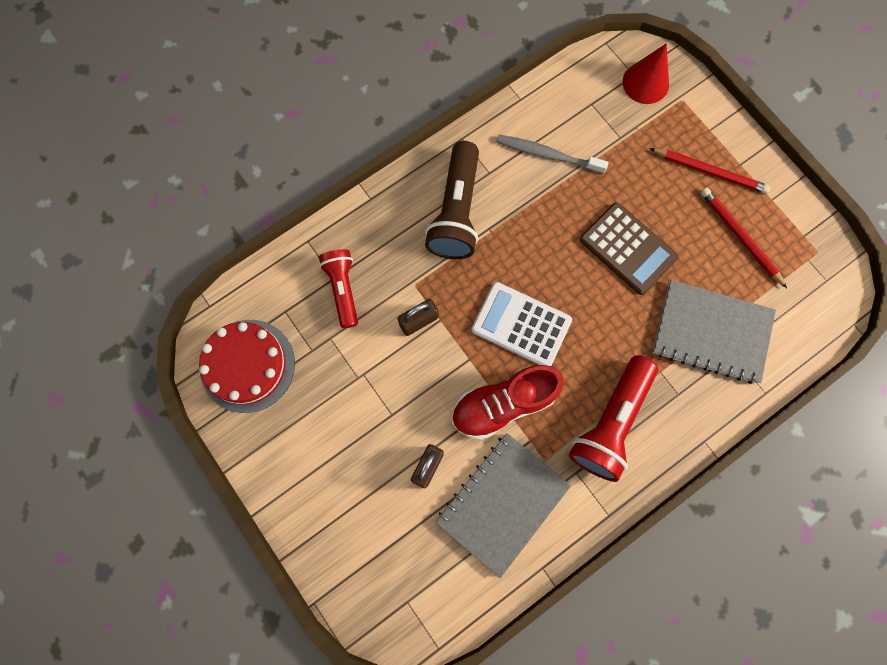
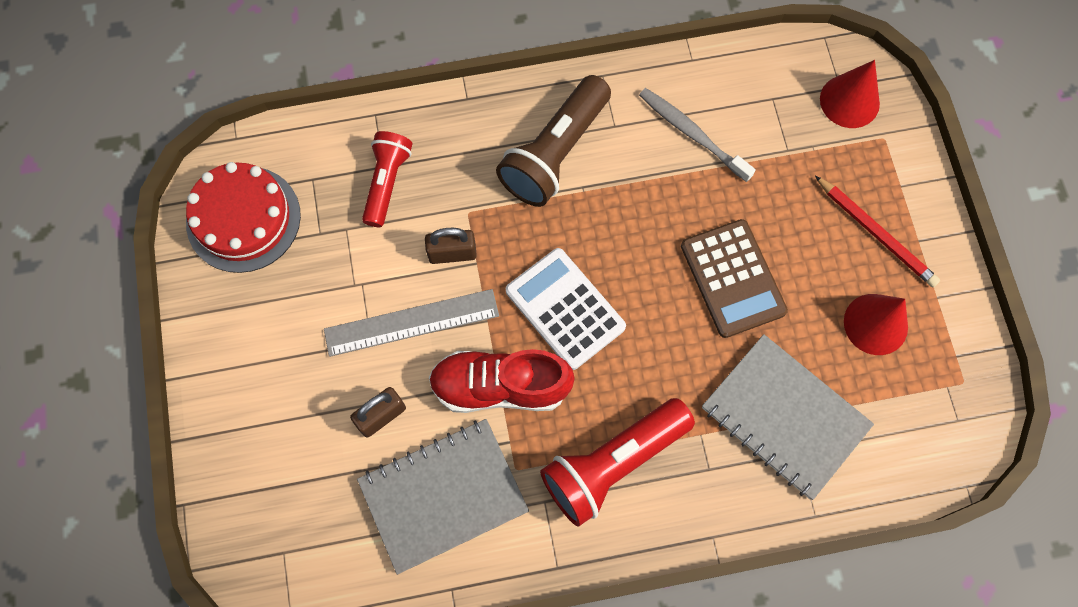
camera: 25 degrees right, 5 degrees down
(414, 386) = (411, 322): none -> grey ruler
(740, 237) = (875, 324): red pencil -> red cone

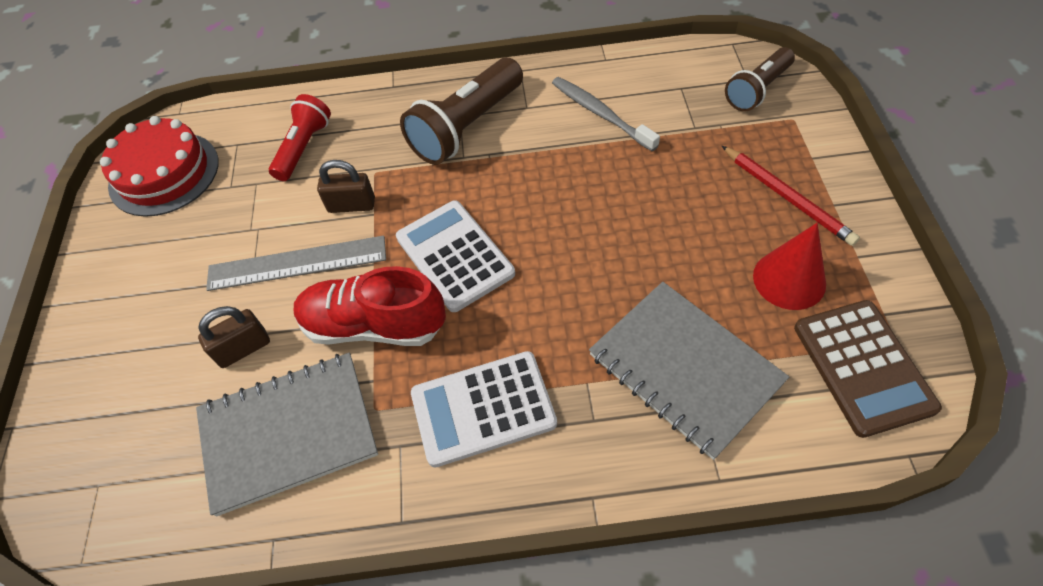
camera: 10 degrees right, 15 degrees down
(612, 464) = (483, 408): red flashlight -> white calculator
(732, 278) = (633, 233): brown calculator -> brown calculator (863, 367)
(849, 101) = (757, 90): red cone -> brown flashlight

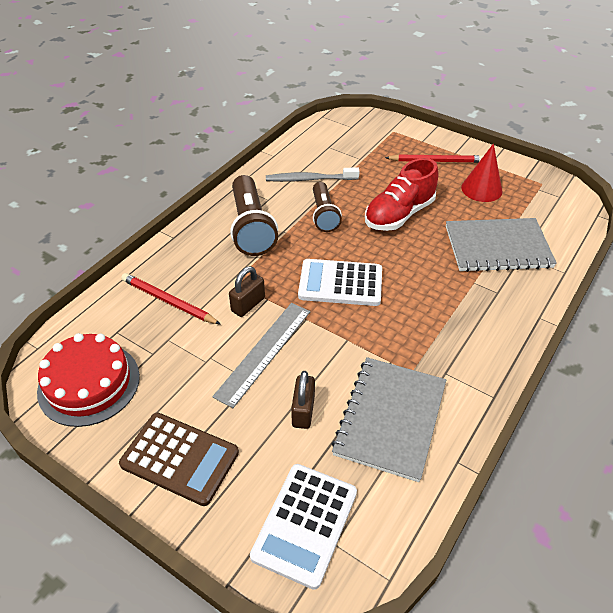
camera: 55 degrees left, 10 degrees down
(304, 147) = (169, 301): red flashlight -> red pencil
(374, 325) = (352, 341): red shoe -> red shoe (399, 215)
(483, 408) = (453, 327): white calculator -> white calculator (305, 524)
(757, 90) = (362, 128): brown flashlight -> brown flashlight (324, 215)
(863, 367) = (546, 199): brown calculator -> brown calculator (180, 458)

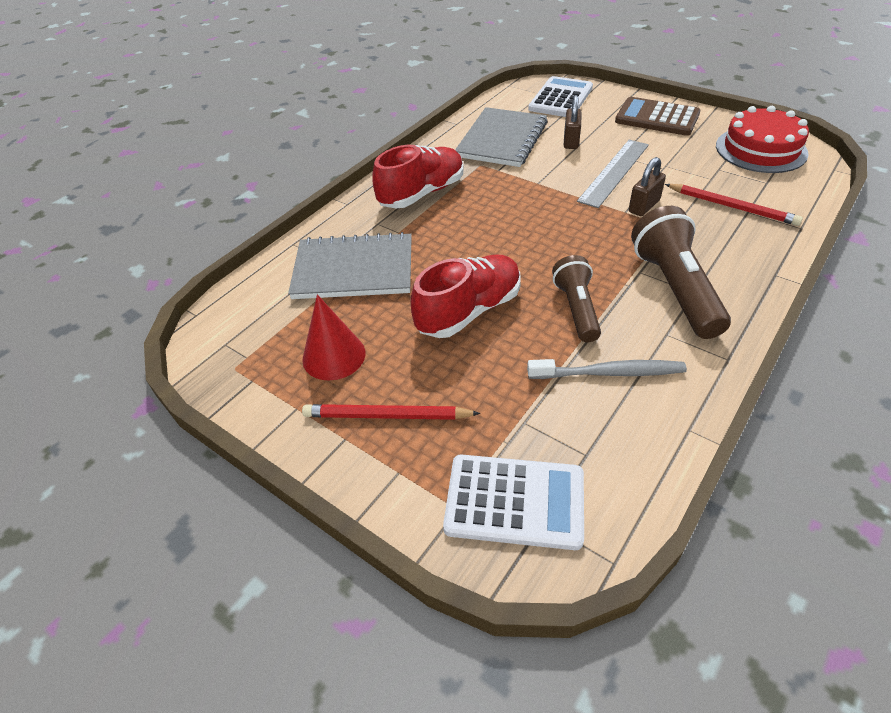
camera: 175 degrees left, 0 degrees up
(340, 283) = (547, 227): white calculator -> white calculator (514, 502)
(466, 328) = (422, 193): none -> red shoe

